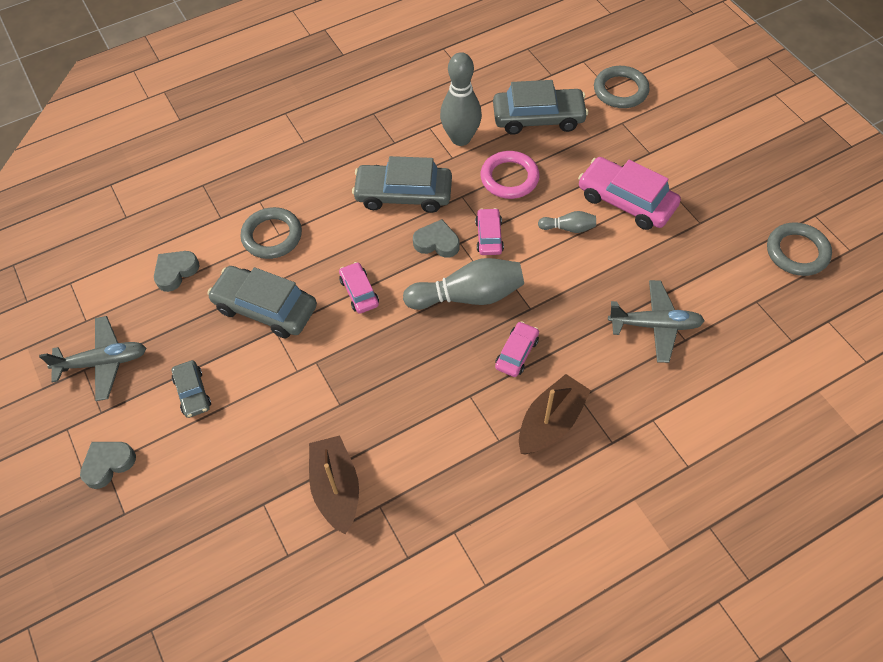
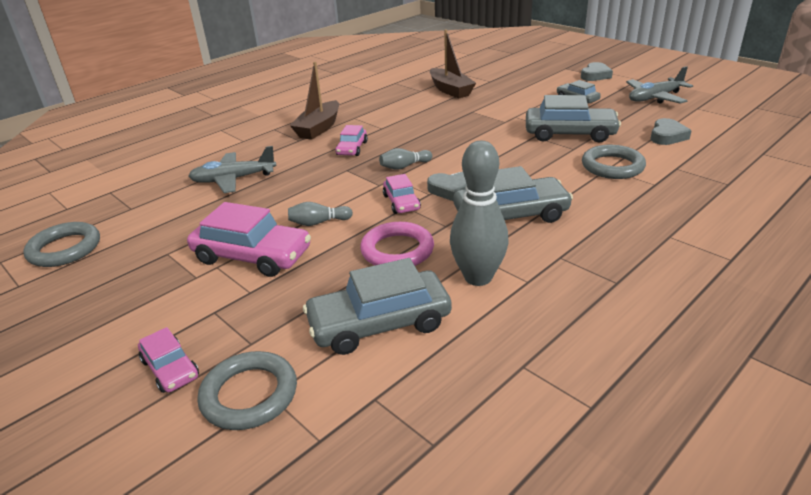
camera: 165 degrees right, 25 degrees down
(359, 292) = (501, 153): pink car -> pink car (170, 369)
(468, 296) = (404, 166): grey bowling pin -> grey bowling pin, size x0.50

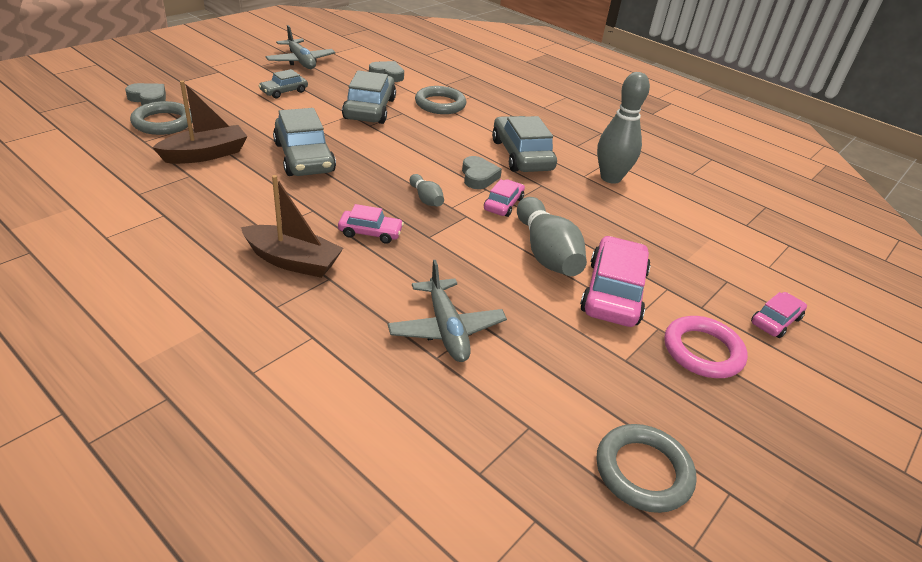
camera: 100 degrees left, 5 degrees up
(249, 395) = (774, 276): grey ring -> grey ring (163, 122)
(318, 222) = (546, 253): grey bowling pin -> grey bowling pin, size x1.99
(379, 323) = (678, 221): grey car -> grey car (304, 157)
(397, 250) = (584, 210): pink ring -> pink ring (702, 351)
(401, 202) = (503, 204): pink car -> pink car turned 45 degrees counterclockwise
(595, 75) = (219, 72): grey heart -> grey heart (149, 99)

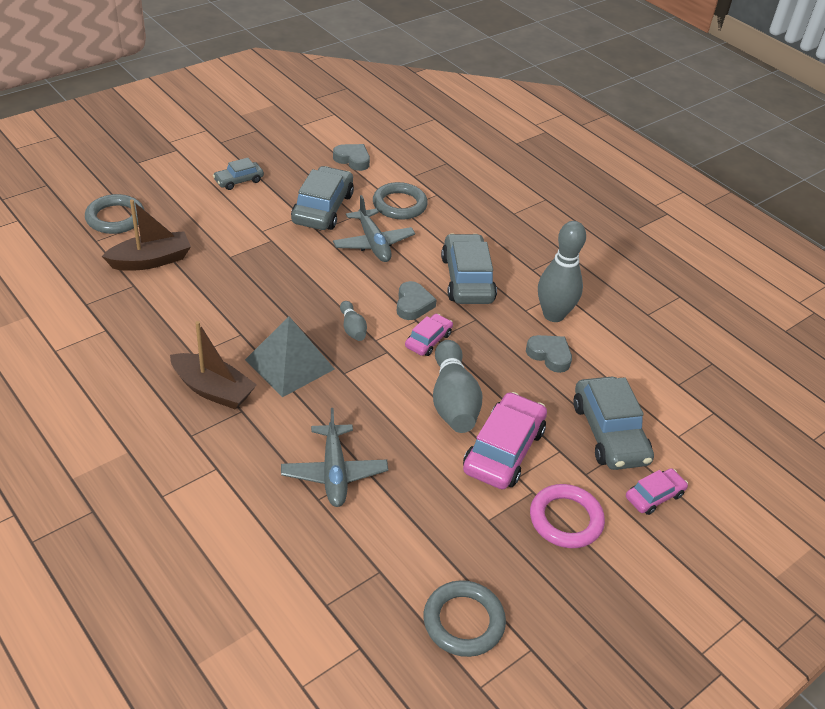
camera: 10 degrees right, 5 degrees up
(149, 99) = (104, 186): grey heart -> grey heart (549, 355)
(301, 61) = (263, 137): grey plane -> grey plane (373, 243)
(304, 157) = (244, 270): grey car -> grey car (609, 433)
(370, 232) = (289, 364): pink car -> grey pyramid

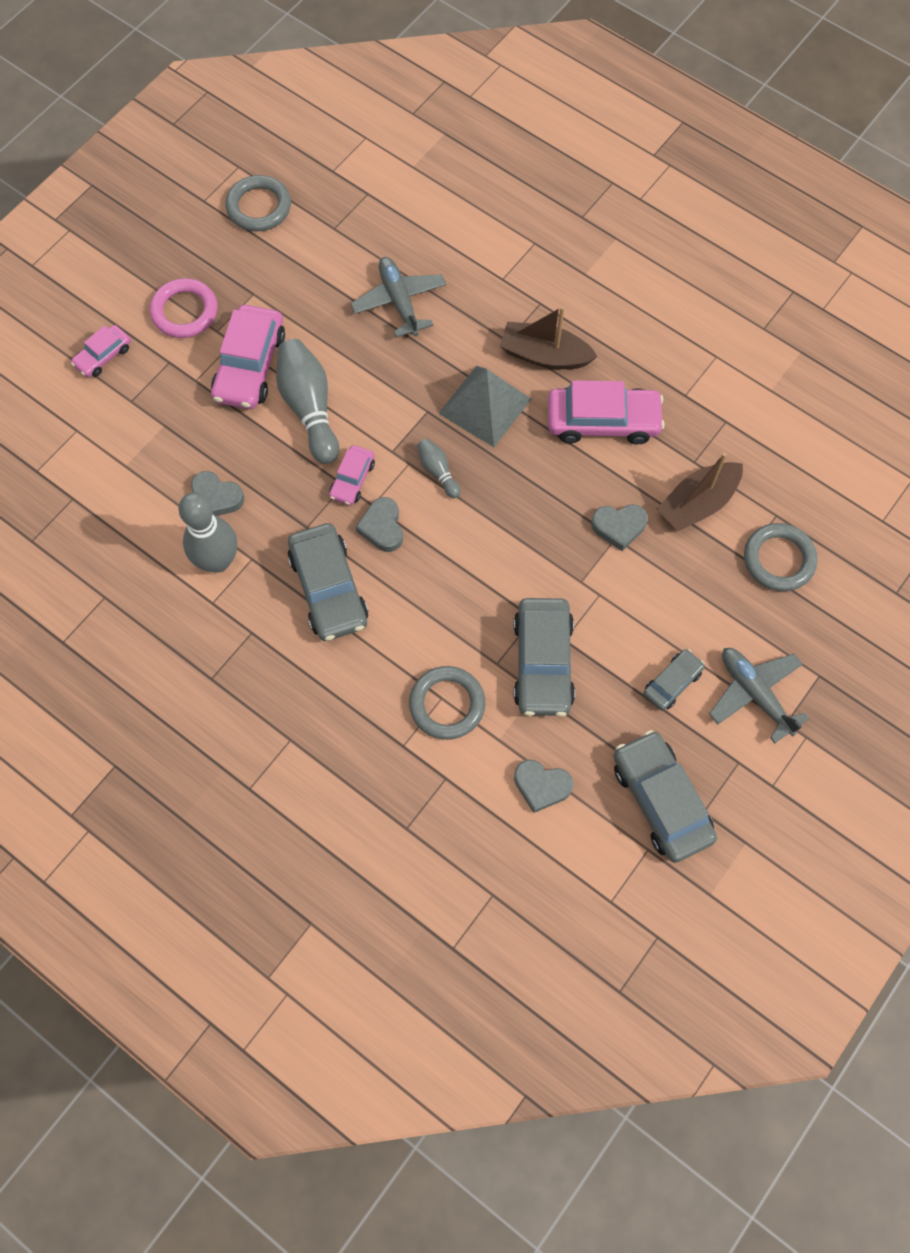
camera: 170 degrees right, 25 degrees up
(191, 328) = (603, 421): none -> pink car
(223, 262) = (619, 527): none -> grey heart
(373, 243) = (458, 616): grey plane -> grey plane (754, 694)
(609, 433) = (147, 414): grey car -> grey car (661, 800)

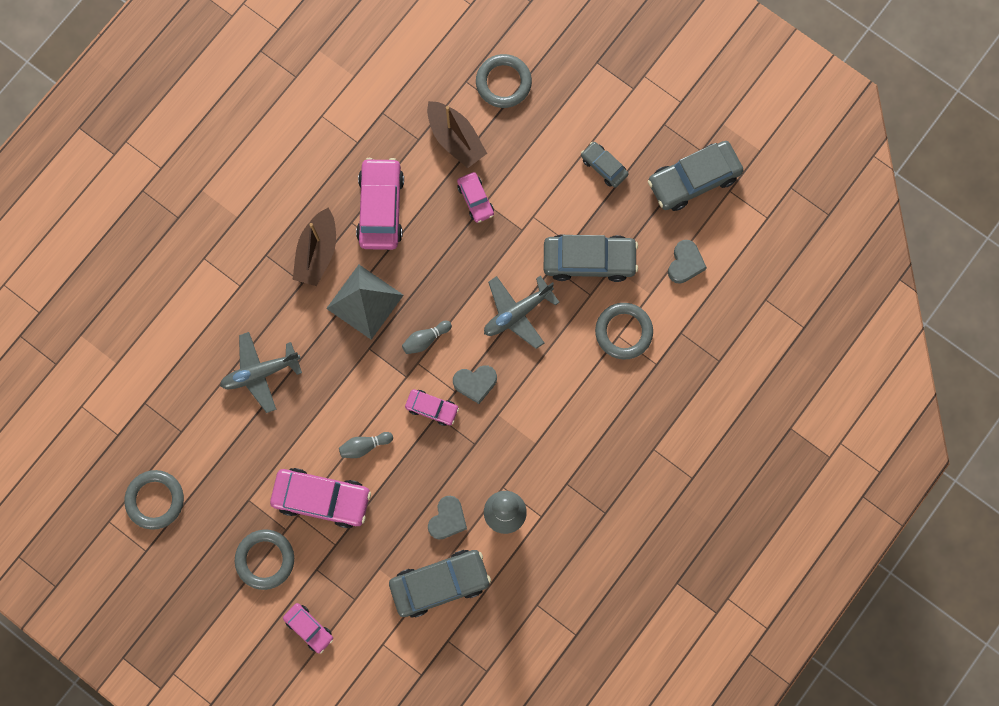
camera: 90 degrees left, 10 degrees up
(184, 311) = (265, 559): pink ring -> grey ring
(309, 408) = (364, 446): grey bowling pin -> grey bowling pin, size x0.50
(328, 588) = (529, 424): grey car -> grey car (440, 583)
(619, 527) = (475, 199): grey heart -> pink car
(754, 694) = (611, 109): grey plane -> grey plane (517, 313)

